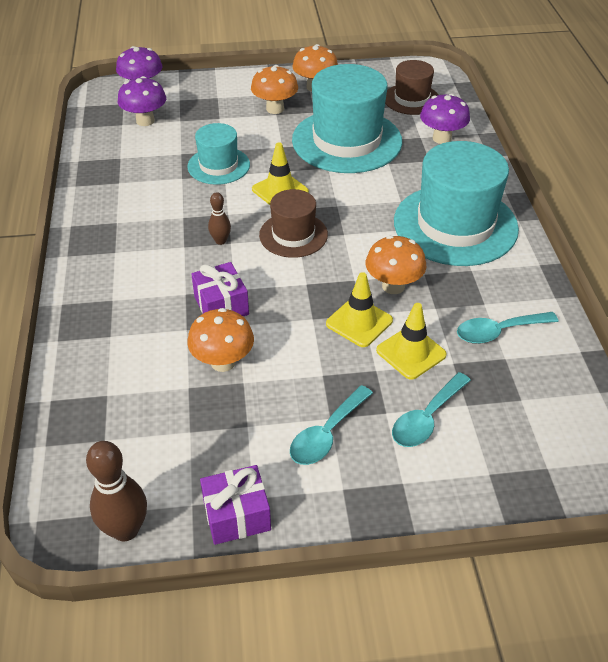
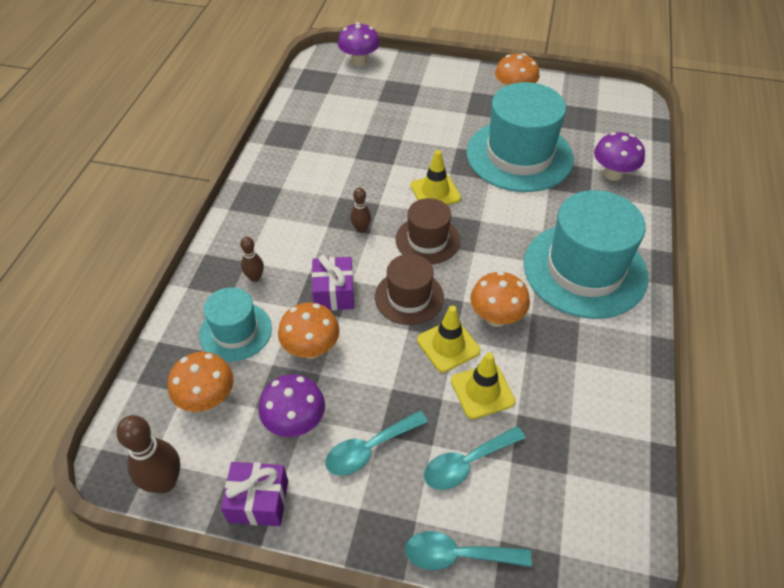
camera: 20 degrees right, 5 degrees up
(129, 312) = (255, 277): none -> brown bowling pin
(145, 121) = (348, 94): purple mushroom -> purple mushroom (295, 422)
(218, 166) = (392, 153): turquoise hat -> turquoise hat (235, 331)
(275, 109) = (467, 107): orange mushroom -> orange mushroom (207, 399)
(411, 99) = (601, 126): brown hat -> brown hat (409, 297)
(499, 331) = (577, 395): turquoise spoon -> turquoise spoon (458, 555)

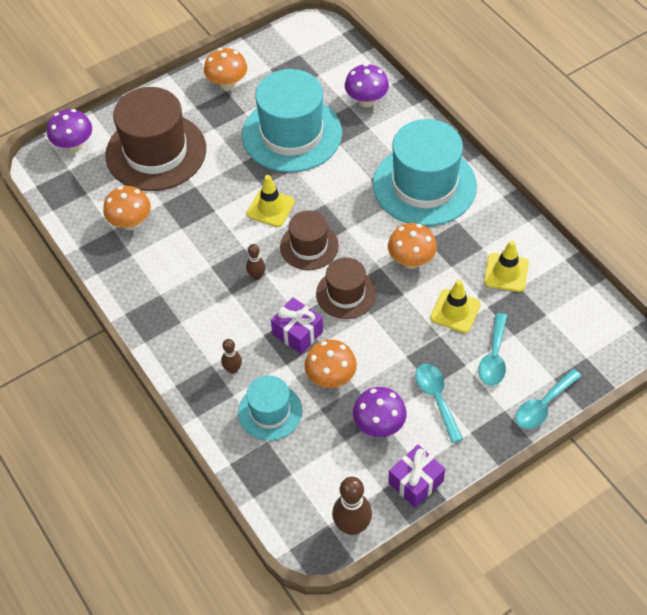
camera: 45 degrees left, 5 degrees up
(207, 399) = (311, 463): orange mushroom -> orange mushroom (131, 223)
(370, 448) = (436, 399): turquoise spoon -> turquoise spoon turned 150 degrees clockwise
(405, 100) = (156, 152): none -> brown hat
(448, 345) = (405, 302): yellow traffic cone -> yellow traffic cone (506, 272)

